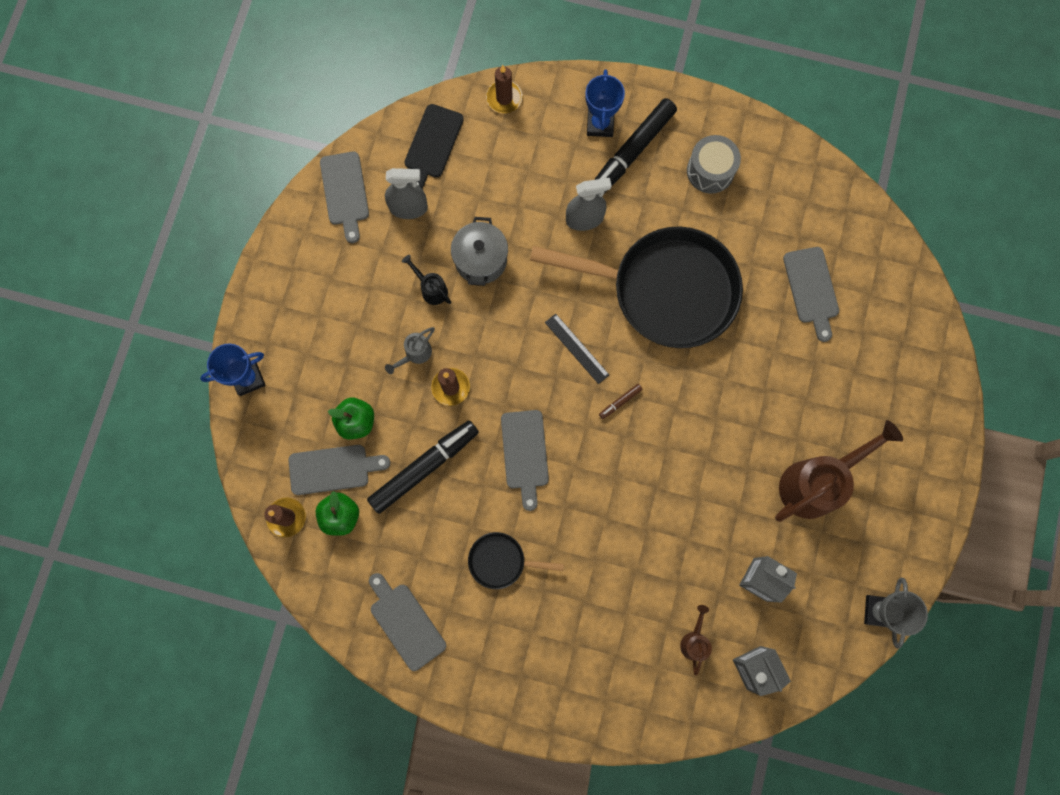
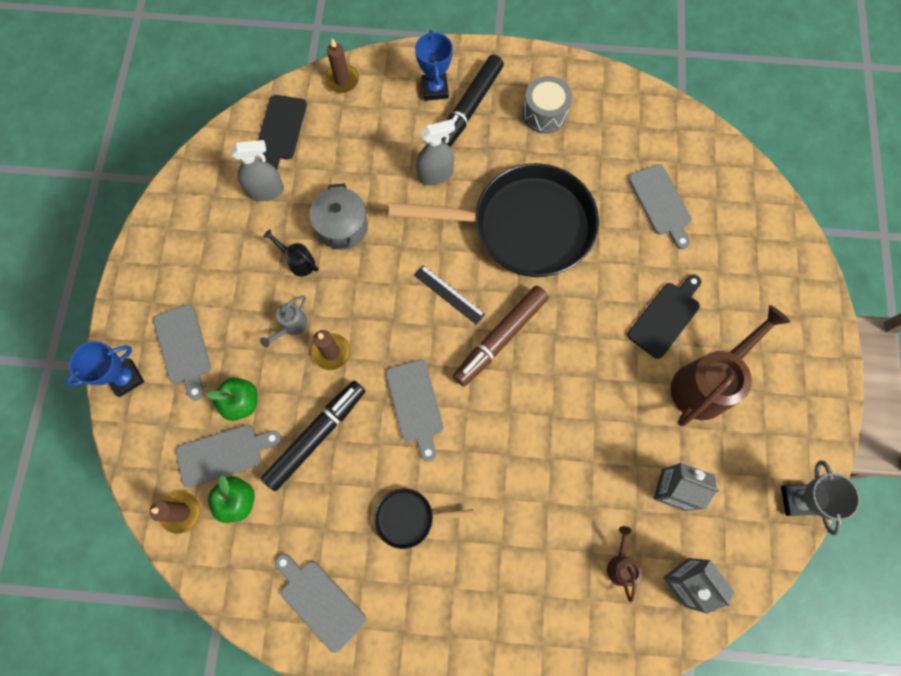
camera: 10 degrees left, 5 degrees down
(345, 192) = (202, 186): grey cutting board -> grey cutting board (183, 348)
(620, 402) = (500, 338): brown marker -> brown marker, size x2.49
(790, 409) = (665, 317): none -> black cutting board

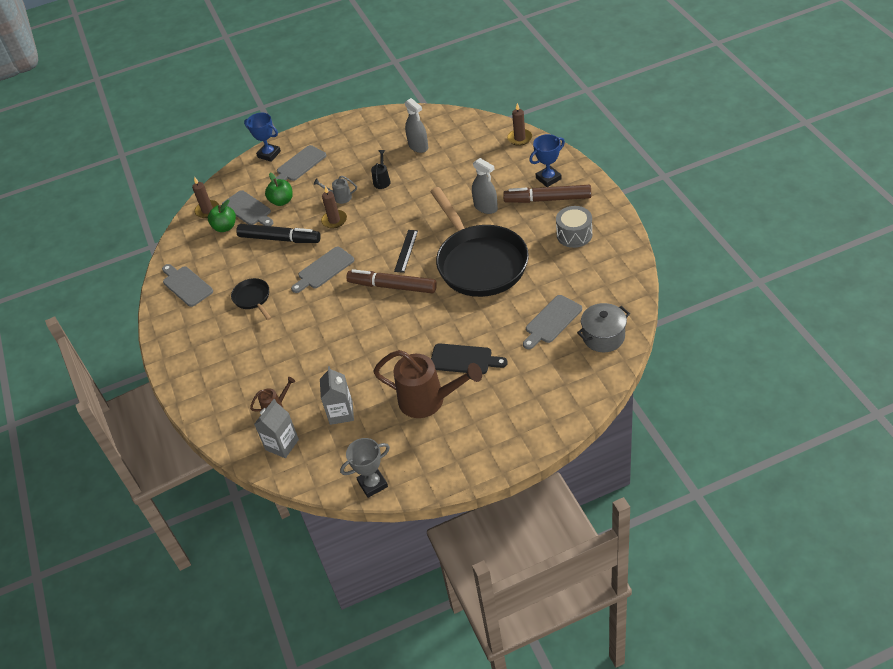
camera: 70 degrees right, 25 degrees down
(281, 131) = (463, 132): black cutting board -> none
(320, 601) = (186, 285): grey cutting board -> grey cutting board turned 60 degrees counterclockwise
(342, 227) = (418, 186): grey pot -> grey pot (603, 337)
(469, 108) = (547, 199): black marker -> brown marker

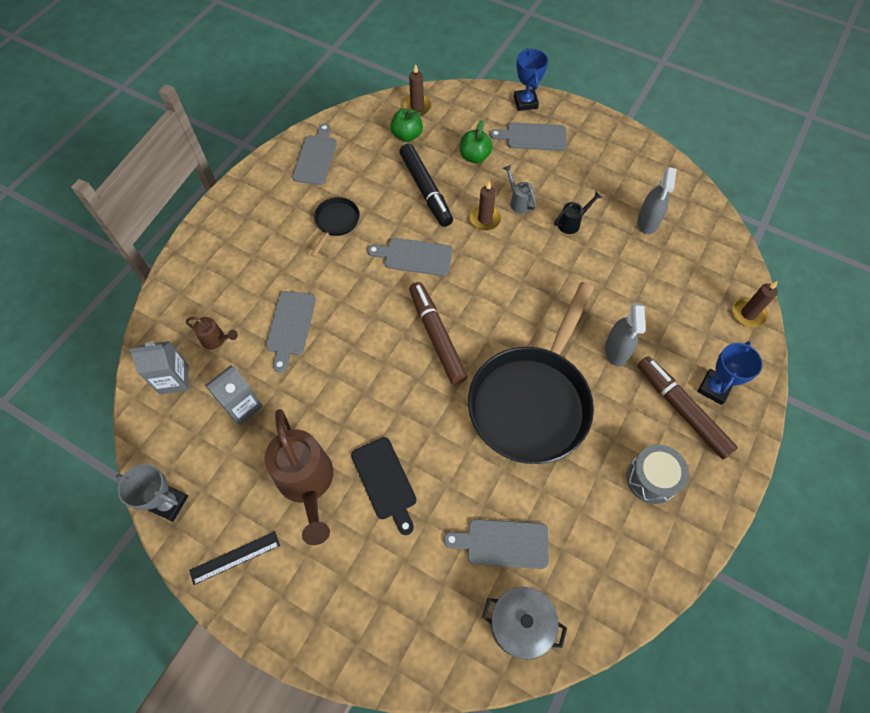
camera: 45 degrees right, 15 degrees up
(248, 209) = (443, 137): grey cutting board -> grey cutting board (290, 326)
(406, 251) = (494, 315): black ruler -> black ruler (235, 557)
(548, 178) = (714, 388): blue trophy -> blue trophy turned 75 degrees counterclockwise

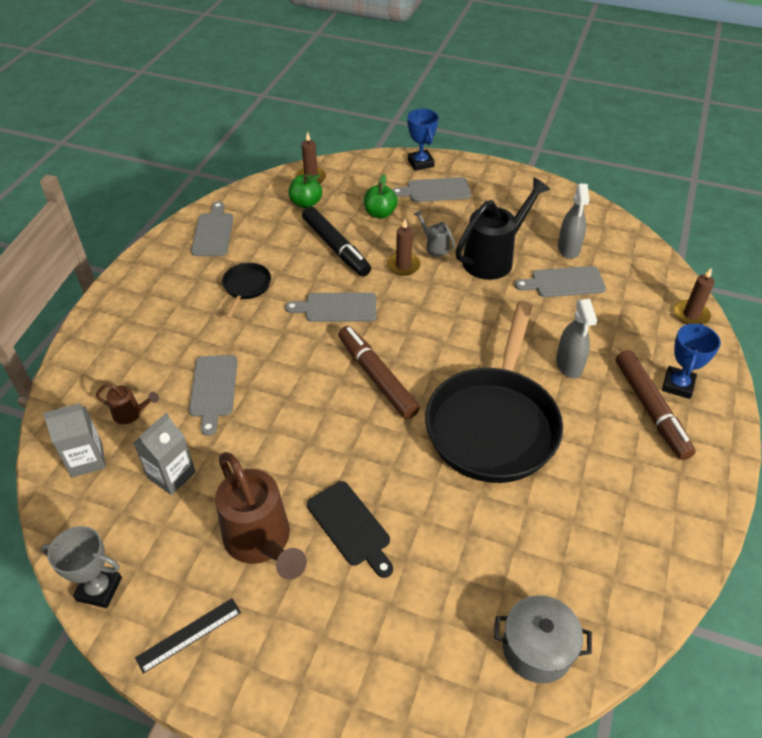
camera: 10 degrees left, 15 degrees down
(502, 543) = (496, 568): grey cutting board -> grey cutting board (564, 282)
(571, 223) = (493, 258): black watering can -> black watering can, size x2.16
(651, 478) = (639, 478): grey drum -> none
(681, 410) = (651, 409): brown marker -> brown marker turned 150 degrees counterclockwise

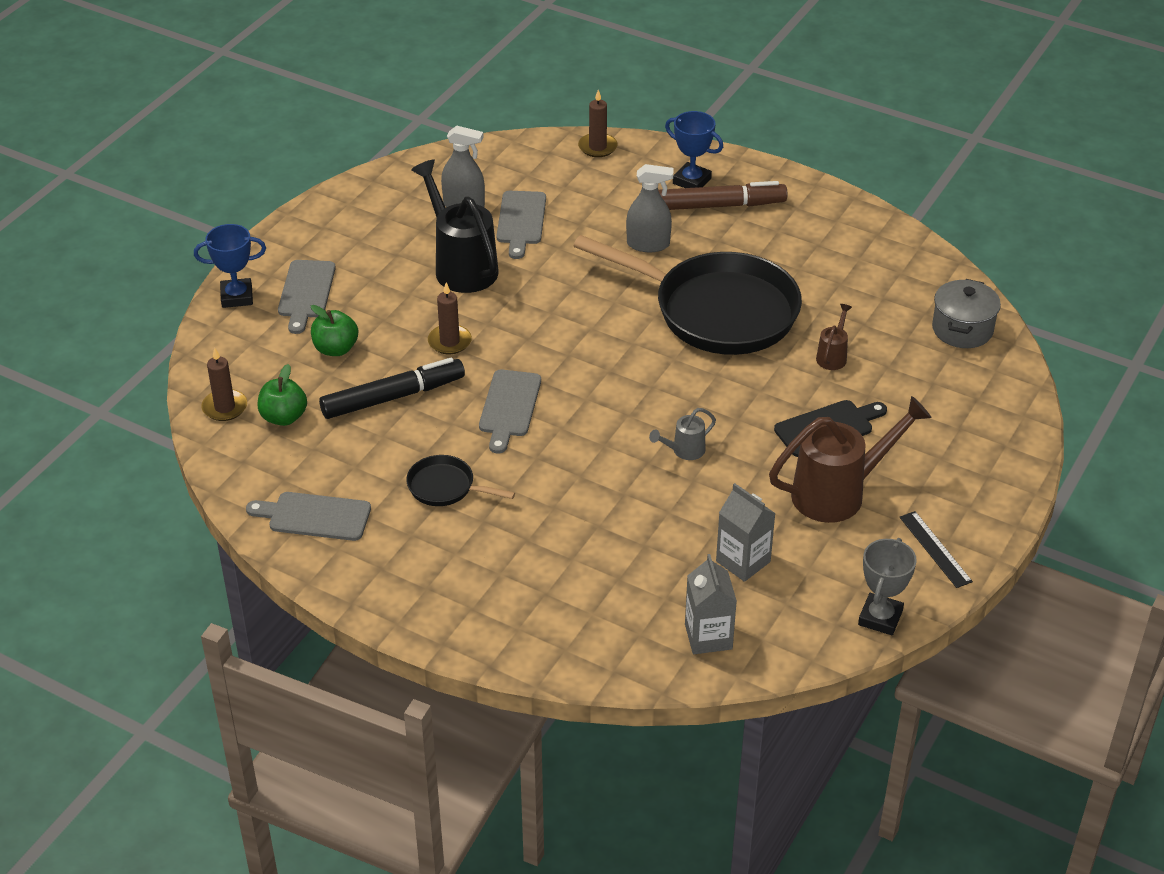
camera: 80 degrees left, 5 degrees down
(130, 414) = (644, 599): brown watering can -> brown watering can (832, 356)
(213, 389) = (621, 524): grey cutting board -> none
(376, 377) = (633, 387): brown marker -> none
(434, 247) = (422, 310): grey watering can -> grey watering can (684, 451)

